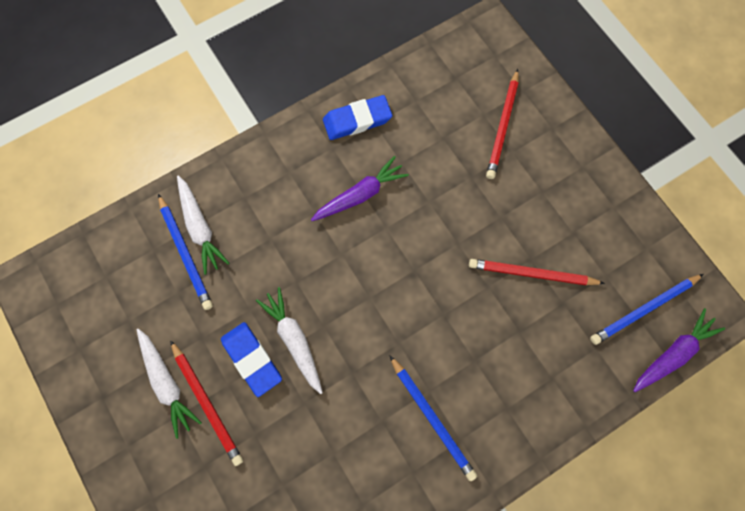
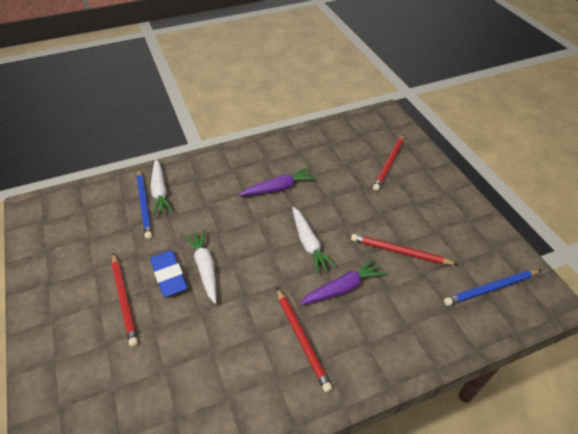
camera: 10 degrees right, 25 degrees down
(167, 383) = (99, 281): white carrot -> white carrot (309, 244)
(357, 120) = (287, 148): blue eraser -> none
(432, 418) = (301, 339): blue pencil -> red pencil
(673, 354) = (515, 324): purple carrot -> purple carrot (342, 288)

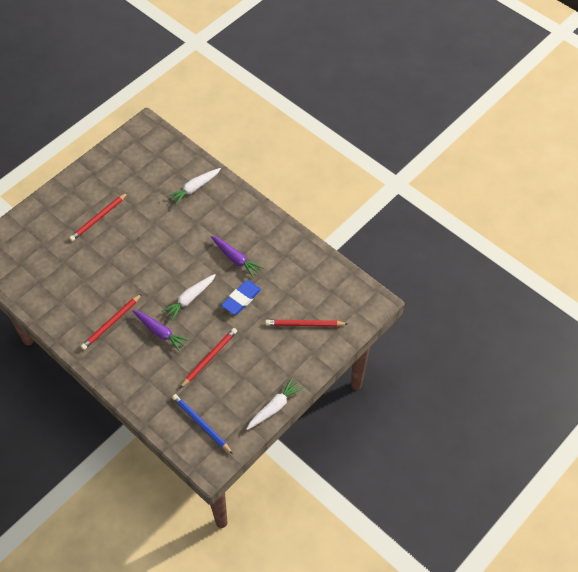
camera: 65 degrees right, 10 degrees up
(144, 204) = (178, 186): blue pencil -> none
(169, 275) = (126, 231): blue eraser -> blue eraser (241, 299)
(205, 268) = (141, 248): white carrot -> white carrot (274, 407)
(400, 252) = (209, 358): red pencil -> red pencil turned 45 degrees clockwise

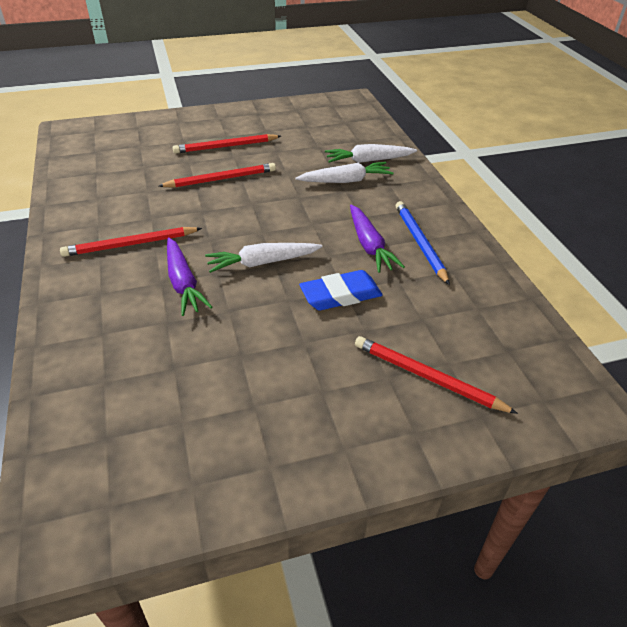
camera: 30 degrees right, 15 degrees down
(201, 424) = (115, 448): blue pencil -> blue pencil (420, 243)
(209, 358) = (223, 350): red pencil -> red pencil (221, 179)
(274, 407) = (271, 494): white carrot -> white carrot (345, 181)

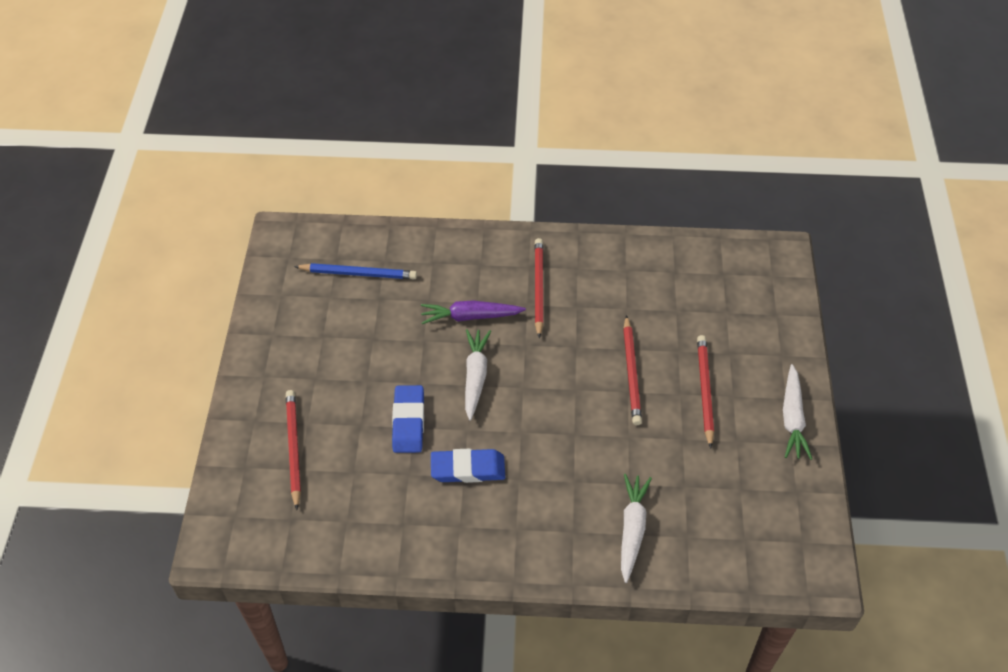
camera: 110 degrees right, 10 degrees up
(345, 181) = (593, 488): white carrot -> white carrot (792, 418)
(369, 245) = (468, 469): purple carrot -> blue eraser
(420, 243) = (454, 515): blue pencil -> blue pencil (358, 274)
(428, 377) = (294, 448): red pencil -> red pencil turned 60 degrees counterclockwise

